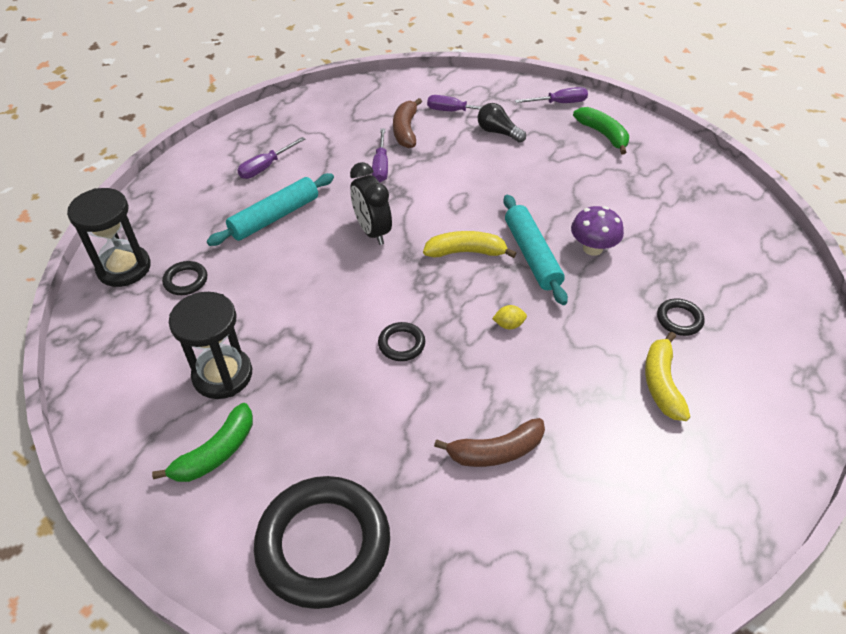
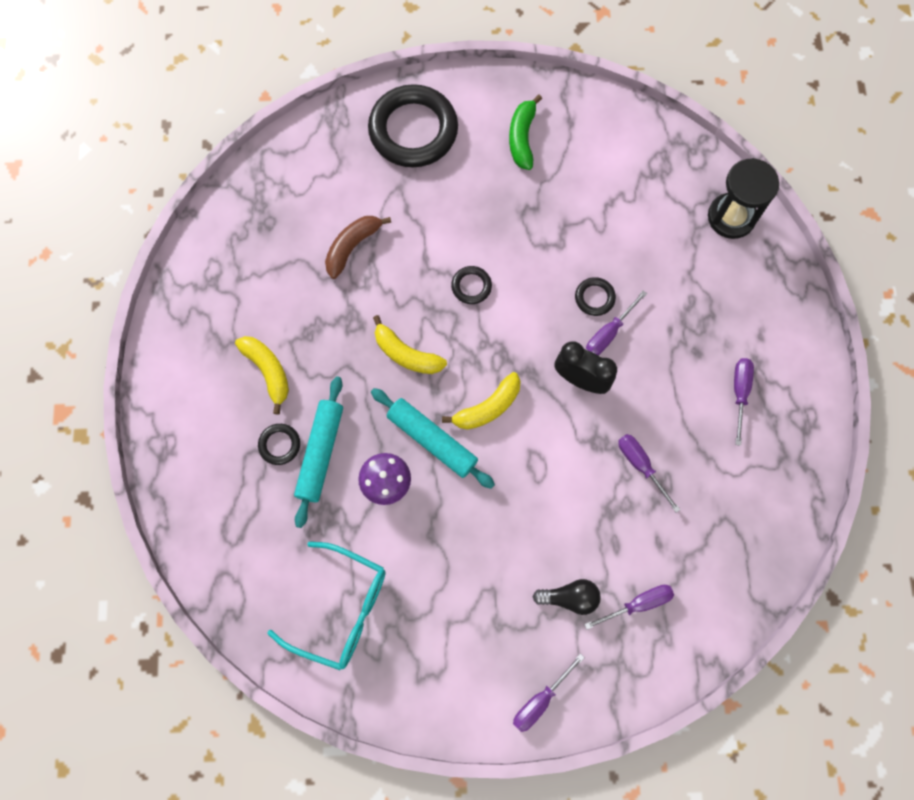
camera: 145 degrees right, 25 degrees up
(186, 281) = (674, 237): black ring -> black ring (594, 298)
(222, 375) = (570, 186): black hourglass -> none
(274, 217) = (673, 341): turquoise rolling pin -> turquoise rolling pin (321, 453)
(318, 247) = (608, 333): none -> purple screwdriver
(405, 130) = (661, 536): brown banana -> none
(508, 325) = (406, 354): yellow lemon -> yellow banana
(603, 134) = (462, 670): green banana -> none
(678, 197) = (341, 609): none -> turquoise glasses

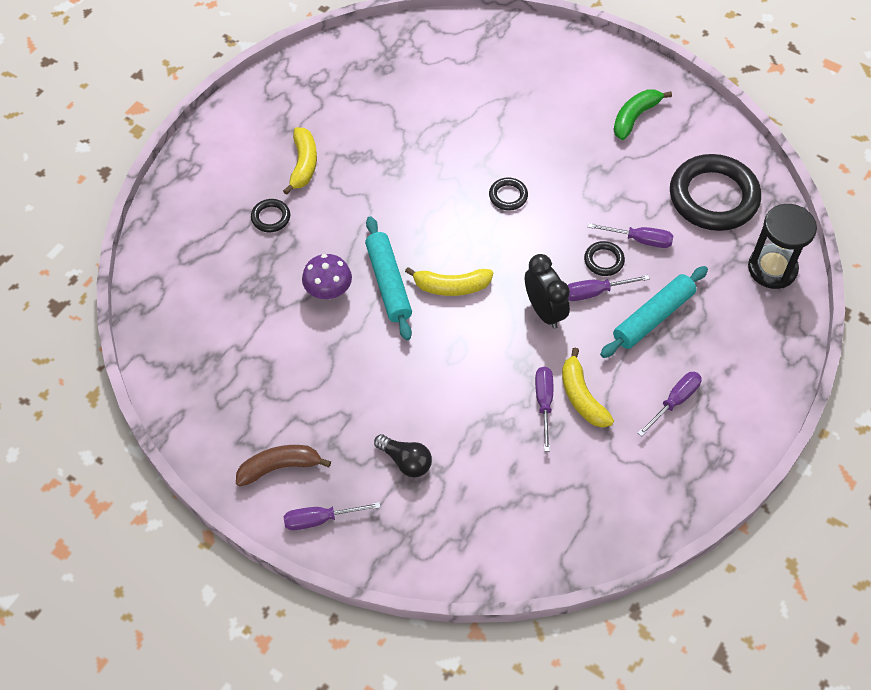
camera: 35 degrees right, 15 degrees down
(321, 453) = (296, 241): turquoise rolling pin -> turquoise rolling pin (653, 317)
(341, 609) = (222, 355): turquoise glasses -> none
(352, 247) = (436, 118): brown banana -> brown banana (279, 467)
(406, 354) = (418, 213): yellow banana -> yellow banana (582, 397)
(413, 130) = (549, 66): black ring -> black ring (713, 197)
(638, 604) = (458, 502): purple screwdriver -> purple screwdriver (639, 240)

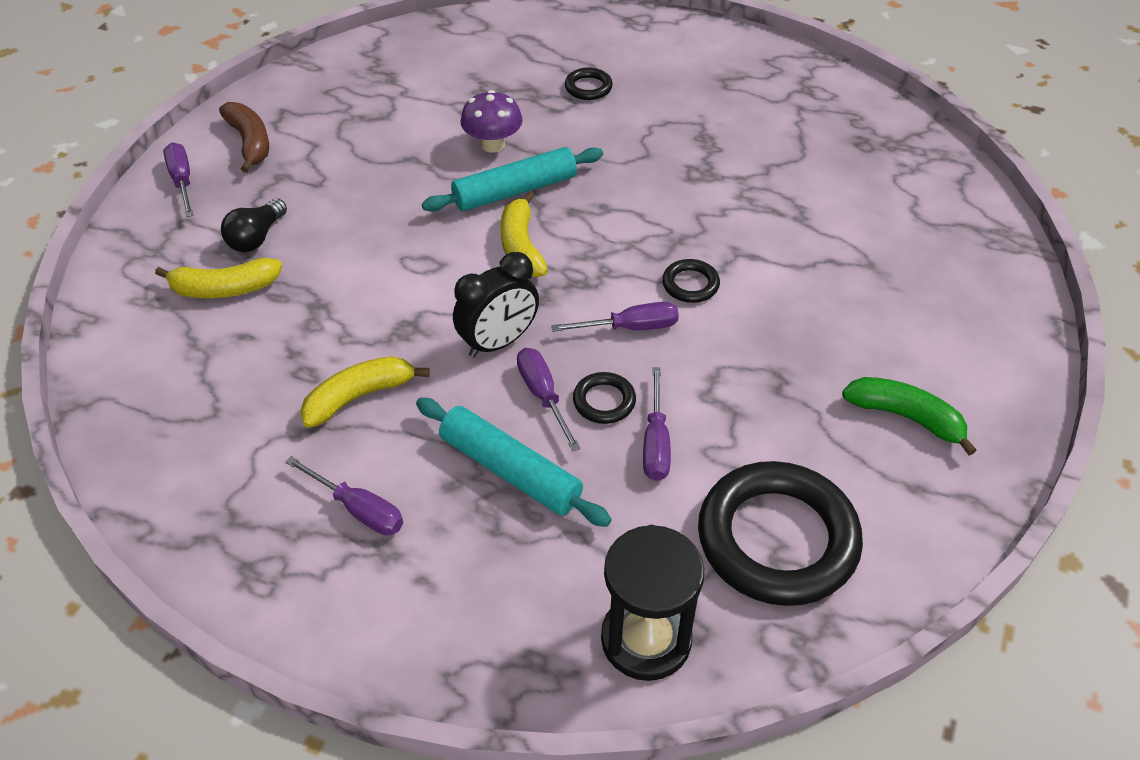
camera: 80 degrees right, 10 degrees down
(303, 164) = (676, 100): yellow banana -> yellow banana (224, 289)
(544, 403) = (346, 357): purple screwdriver -> purple screwdriver (630, 327)

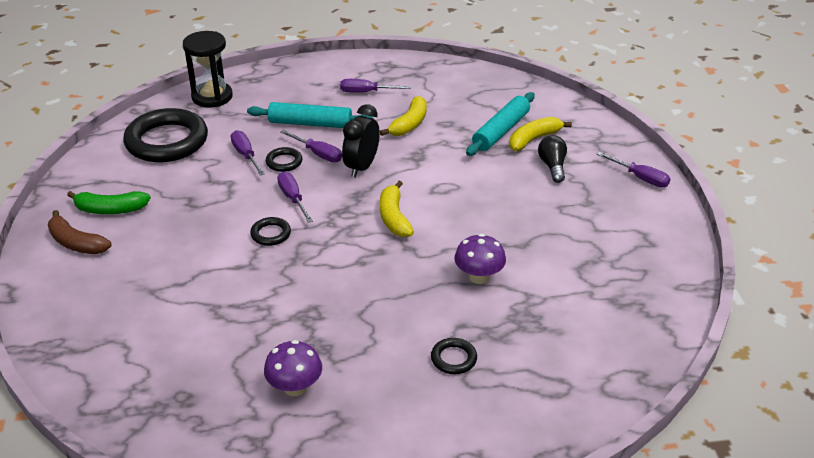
camera: 150 degrees right, 10 degrees down
(250, 142) = (638, 214): brown banana -> brown banana (76, 243)
(515, 190) = (431, 250): turquoise rolling pin -> turquoise rolling pin (501, 131)
(521, 246) = (394, 217): yellow banana -> yellow banana turned 150 degrees counterclockwise
(630, 327) = (293, 198): purple screwdriver -> purple screwdriver turned 105 degrees clockwise
(751, 116) = (295, 387): none -> purple mushroom

